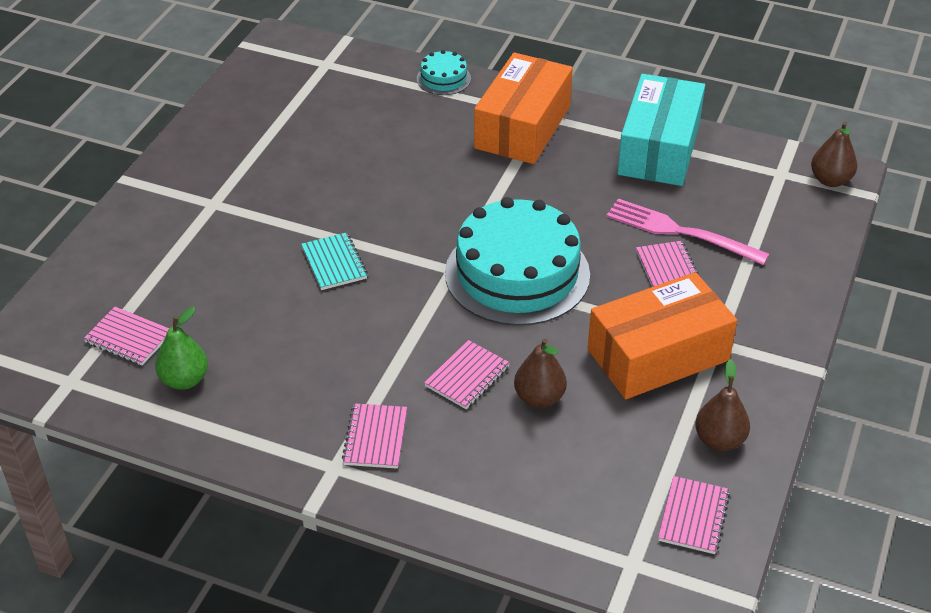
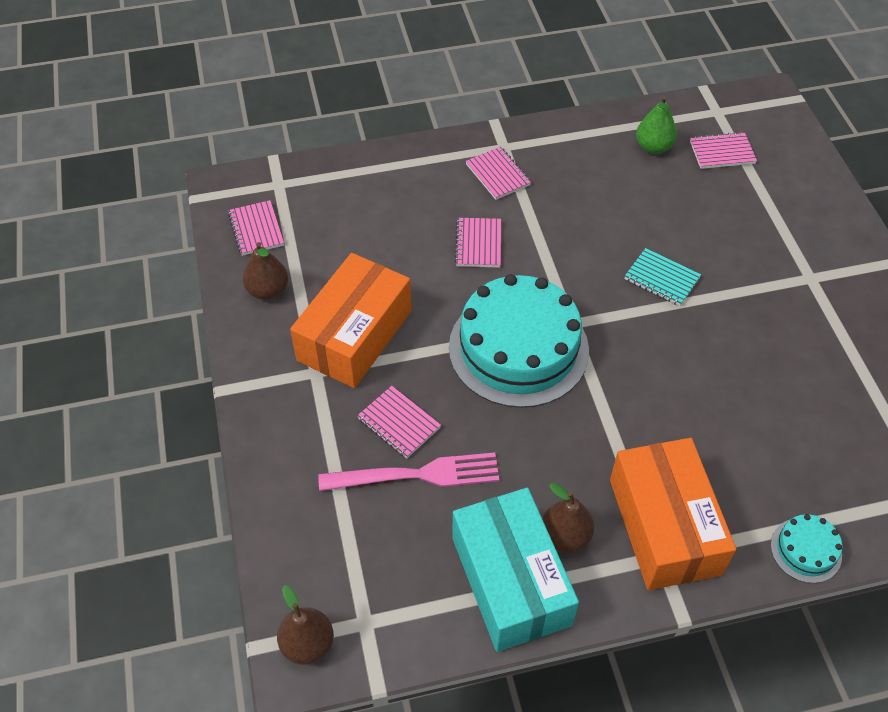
camera: 145 degrees right, 10 degrees up
(539, 398) = (416, 255): brown pear -> brown pear (565, 536)

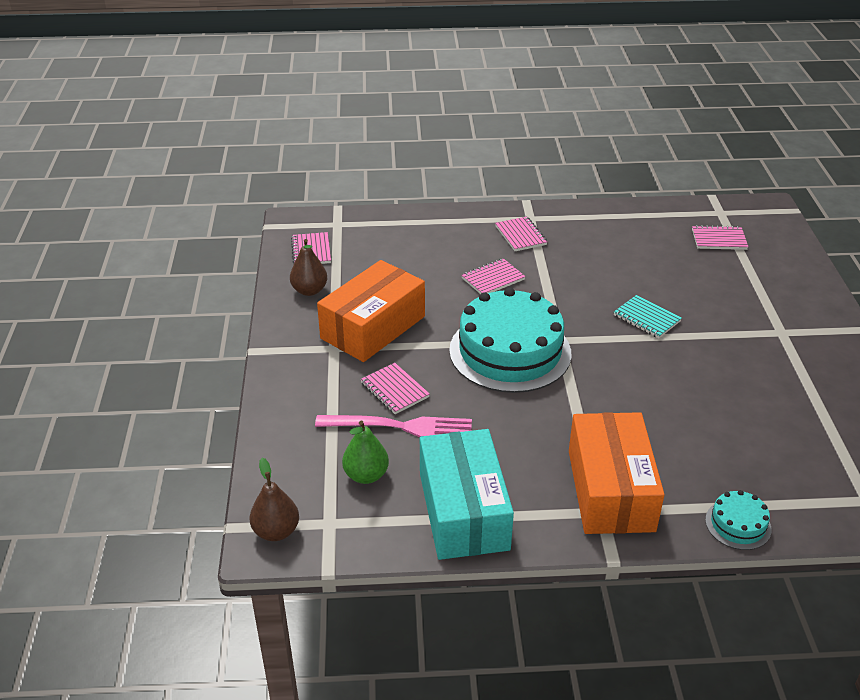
camera: 10 degrees right, 15 degrees down
(478, 244) = (493, 279): pink notebook -> pink notebook turned 45 degrees clockwise
(565, 536) = (519, 486): brown pear -> none
(653, 147) = (659, 230): green pear -> green pear (366, 475)

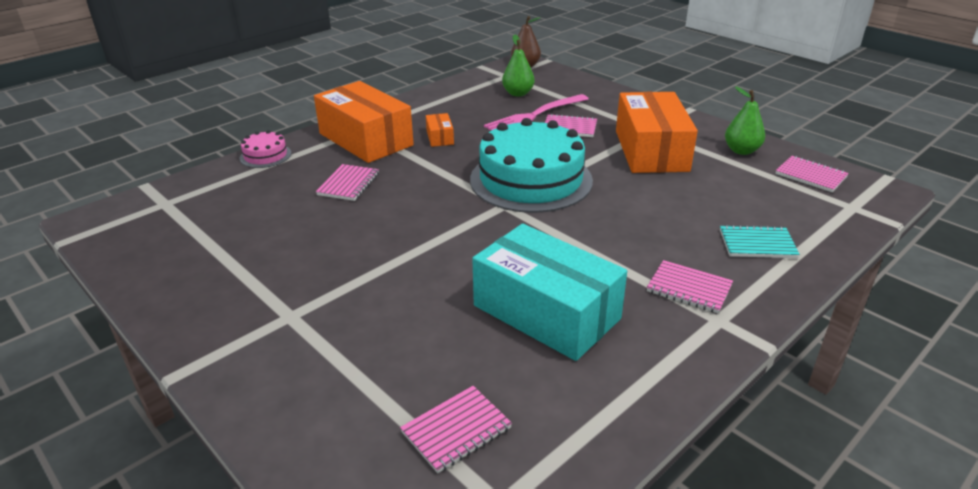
camera: 140 degrees right, 5 degrees down
(309, 290) = (741, 151): brown pear -> green pear
(463, 511) = (444, 102): turquoise box -> turquoise box (546, 312)
(493, 279) = (635, 227): pink notebook -> pink notebook (348, 184)
(531, 448) = (440, 137): none -> orange box
(646, 318) = (448, 260): turquoise notebook -> turquoise notebook (757, 244)
(738, 524) = (265, 155): turquoise cake -> pink cake

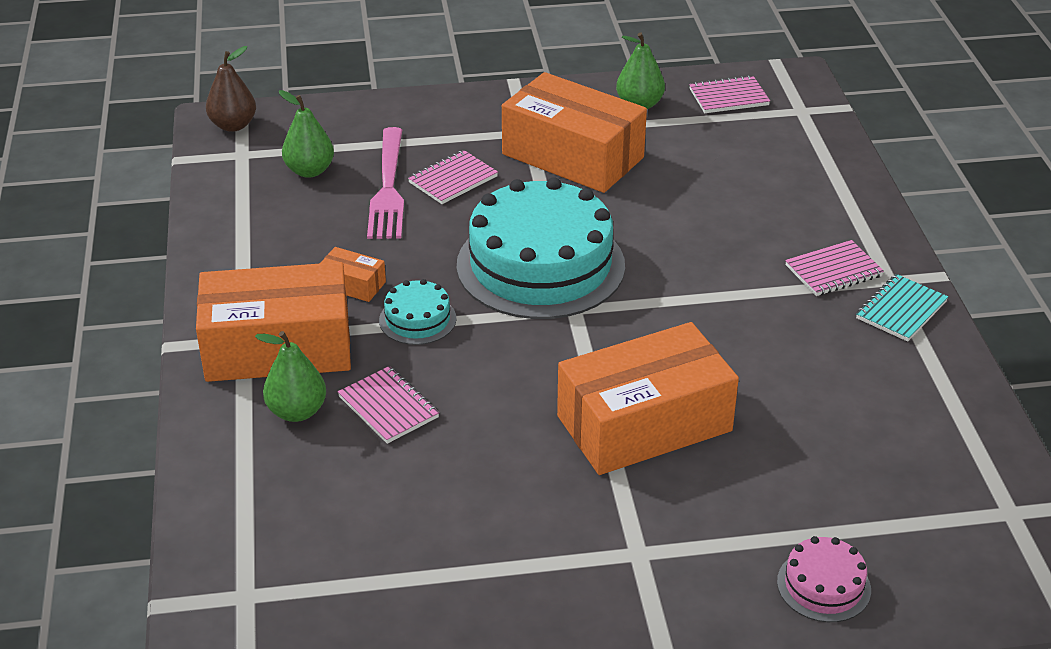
camera: 55 degrees left, 5 degrees up
(265, 155) = (211, 455): pink cake -> pink cake (823, 585)
(320, 162) = (297, 411): none -> green pear
(421, 271) = (644, 423): none -> orange box
(433, 164) = (417, 319): none -> turquoise cake
(456, 430) = (909, 501): pink notebook -> none
(546, 312) = (792, 371): turquoise box -> none
(757, 244) = (805, 195): turquoise notebook -> turquoise notebook (901, 310)

